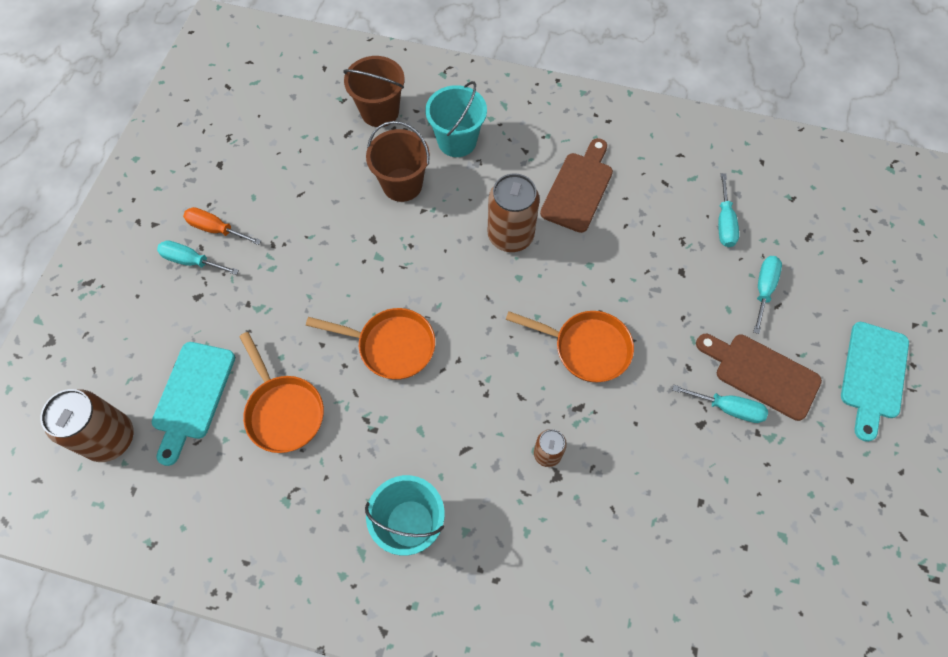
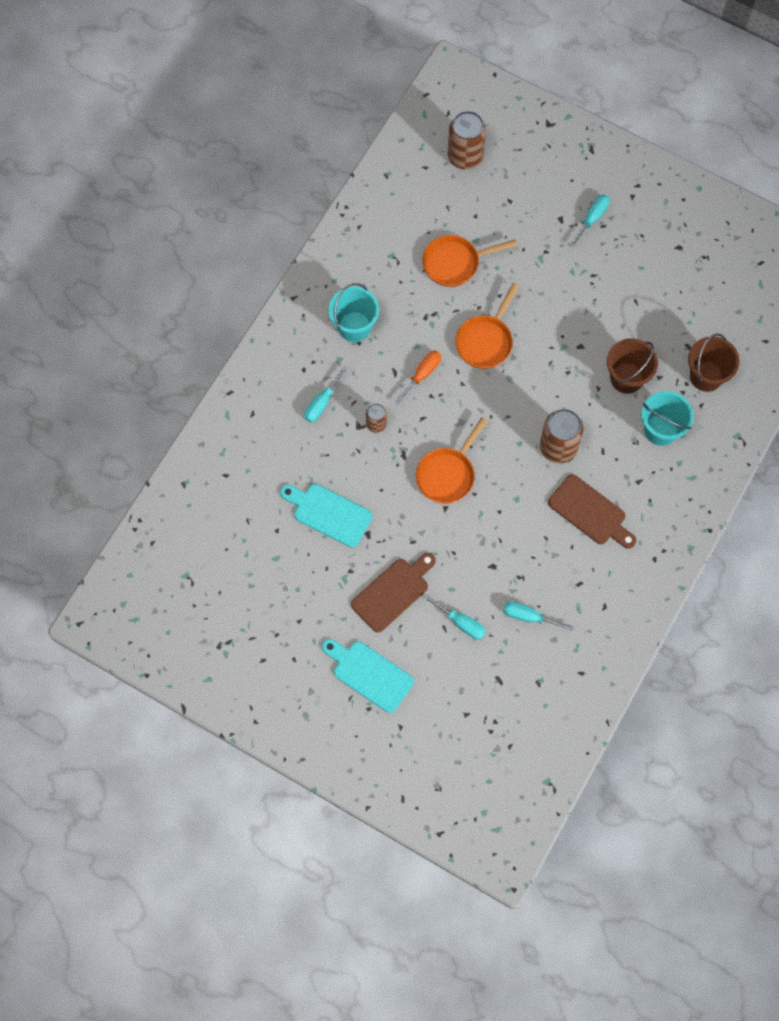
camera: 105 degrees right, 5 degrees up
(192, 395) = (482, 208): turquoise cutting board -> turquoise cutting board (329, 513)
(216, 229) = (617, 238): orange screwdriver -> orange screwdriver (422, 374)
(728, 408) = (374, 557): turquoise screwdriver -> turquoise screwdriver (322, 403)

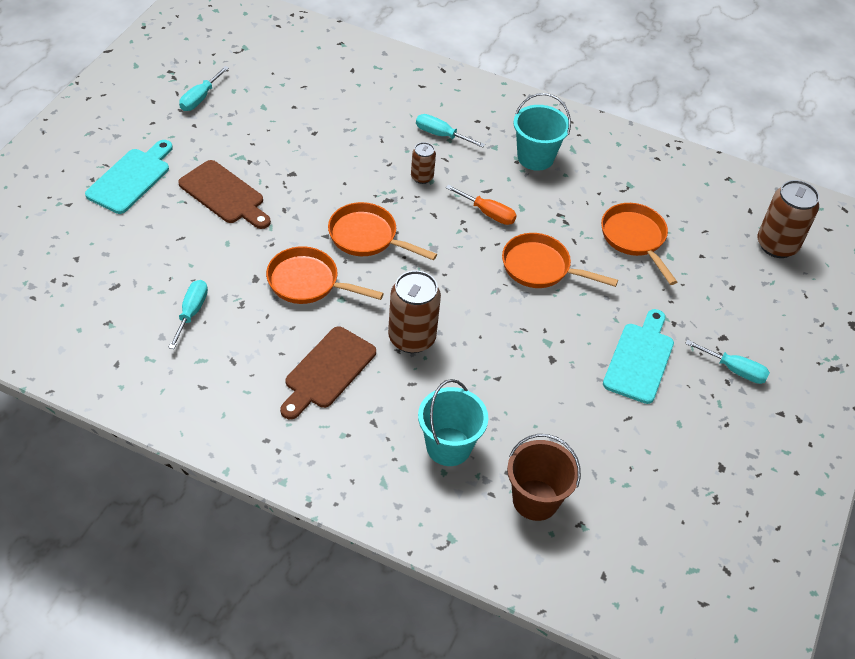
camera: 80 degrees right, 20 degrees down
(329, 513) = (314, 143): turquoise cutting board -> turquoise cutting board (640, 359)
(461, 623) = (186, 252): turquoise screwdriver -> turquoise screwdriver (200, 98)
(498, 524) = (308, 282): none -> orange pan
(626, 378) = (517, 408): brown bucket -> none

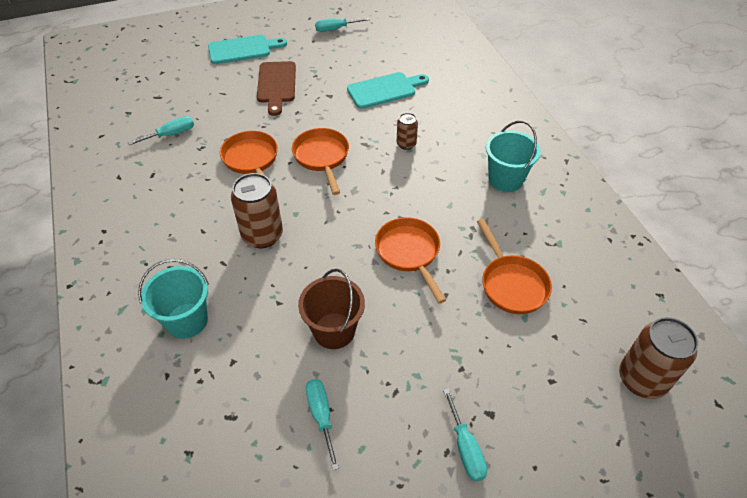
camera: 50 degrees right, 0 degrees up
(327, 371) = (189, 217): brown cutting board -> none
(441, 135) = (455, 127): turquoise screwdriver -> turquoise screwdriver (321, 416)
(488, 213) = (420, 193): orange screwdriver -> none
(535, 500) = (186, 406): brown bucket -> brown bucket (334, 331)
(635, 239) = (511, 284): orange pan -> orange pan turned 135 degrees clockwise
(640, 359) = (396, 373): turquoise cutting board -> turquoise cutting board (385, 90)

